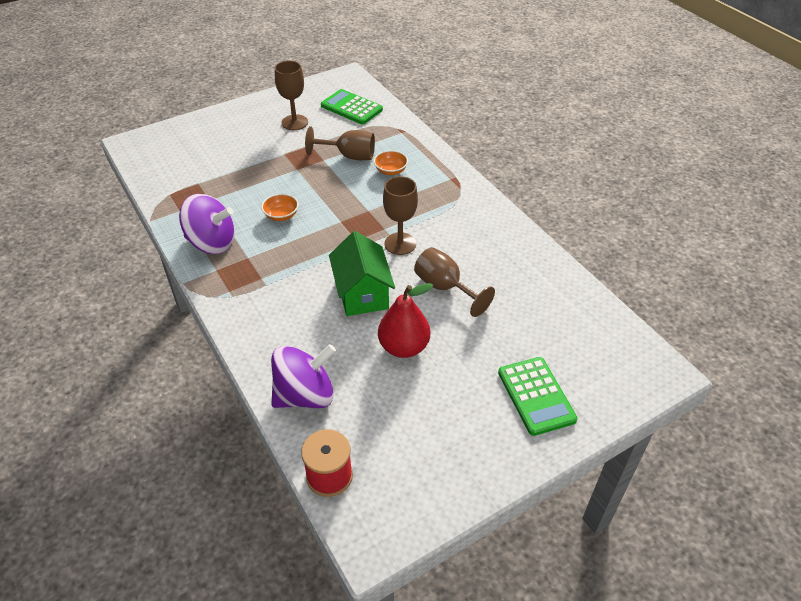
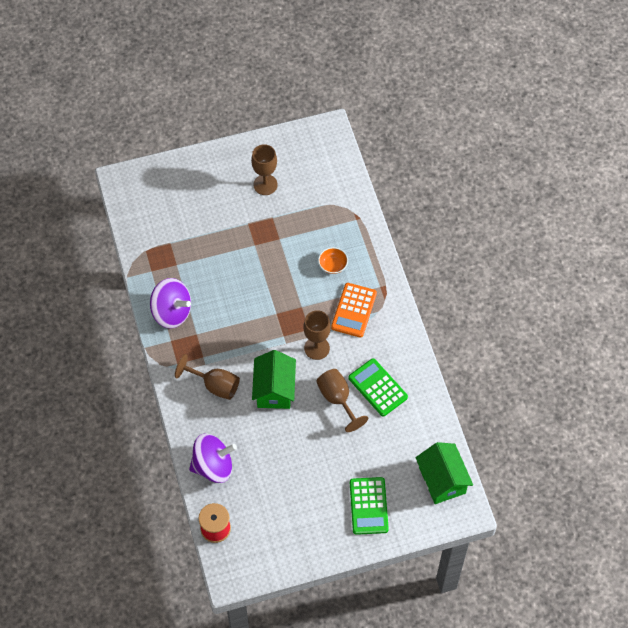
camera: 15 degrees right, 15 degrees up
(281, 215) = (231, 296): orange bowl -> none
(349, 156) = (302, 239): brown goblet -> brown goblet (215, 385)
(351, 108) = (321, 176): green calculator -> green calculator (378, 387)
(404, 347) = (291, 444): red pear -> none
(429, 203) = (354, 310): none -> orange calculator
(615, 345) = (442, 480): none -> green house

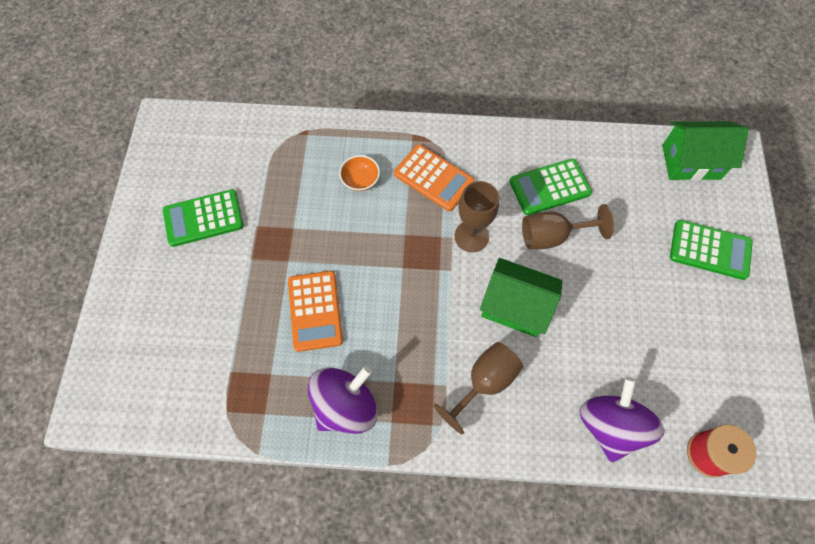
camera: 70 degrees left, 5 degrees up
(226, 273) = (315, 311): none -> orange calculator
(265, 185) = (203, 218): brown goblet -> green calculator

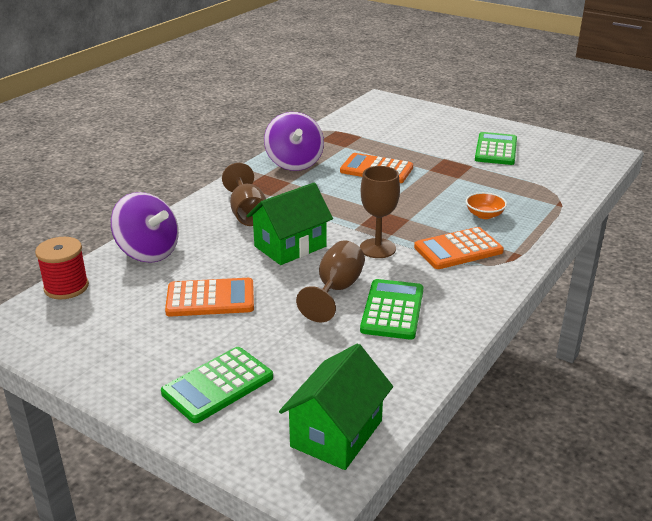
camera: 120 degrees right, 35 degrees down
(631, 320) = (210, 299): none -> orange calculator

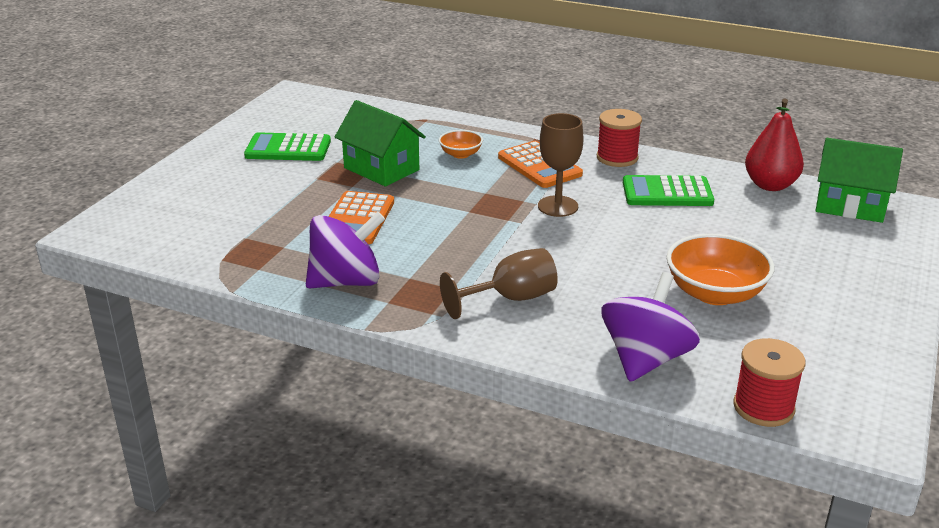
camera: 100 degrees left, 0 degrees up
(210, 299) = (715, 293): orange calculator -> orange bowl
(218, 385) = (843, 266): green calculator -> none
(290, 246) = (579, 258): green house -> green house (381, 169)
(336, 290) = (651, 222): brown goblet -> none
(397, 384) = (770, 185): none -> red pear
(474, 294) = (617, 158): none -> red spool

